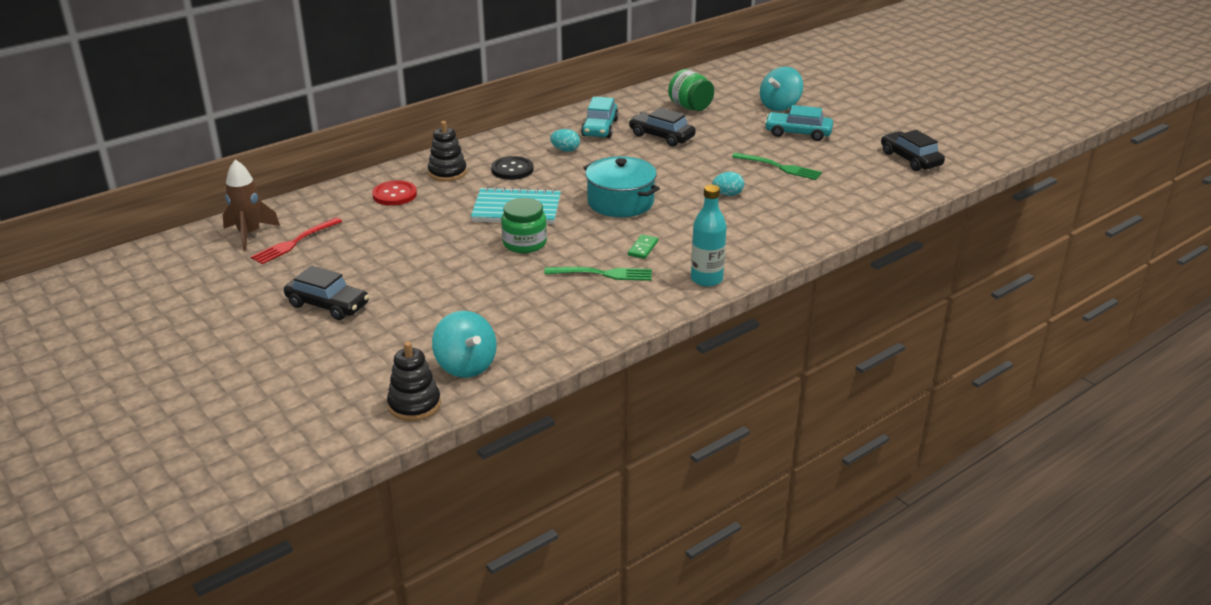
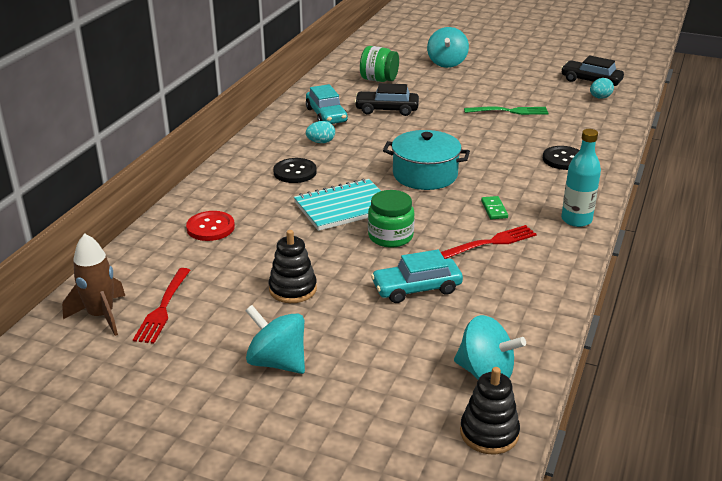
camera: 30 degrees left, 0 degrees up
(327, 305) = (277, 362): black car -> turquoise spinning top
(447, 172) = (237, 191): black stacking toy -> black stacking toy (293, 289)
(603, 274) = (491, 242): green fork -> red fork
(727, 194) = (500, 144): turquoise egg -> turquoise egg (600, 98)
(770, 225) = (563, 159): none -> black button
(798, 133) = (487, 81): turquoise car -> turquoise car (416, 288)

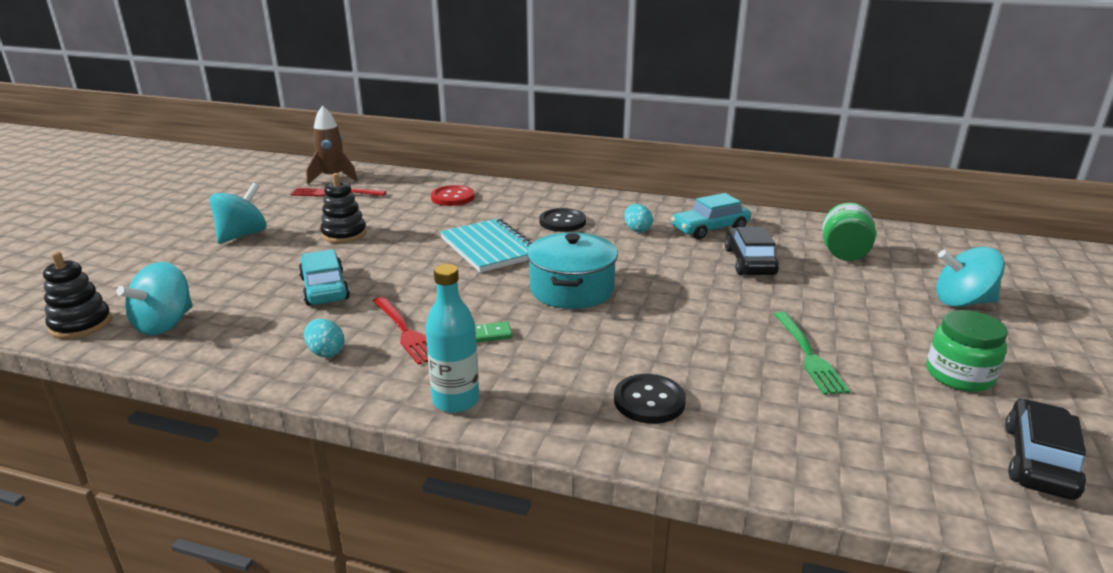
camera: 85 degrees right, 5 degrees down
(390, 236) = (427, 273): green jar -> green jar (959, 375)
(600, 98) = (954, 466): turquoise egg -> turquoise egg (326, 352)

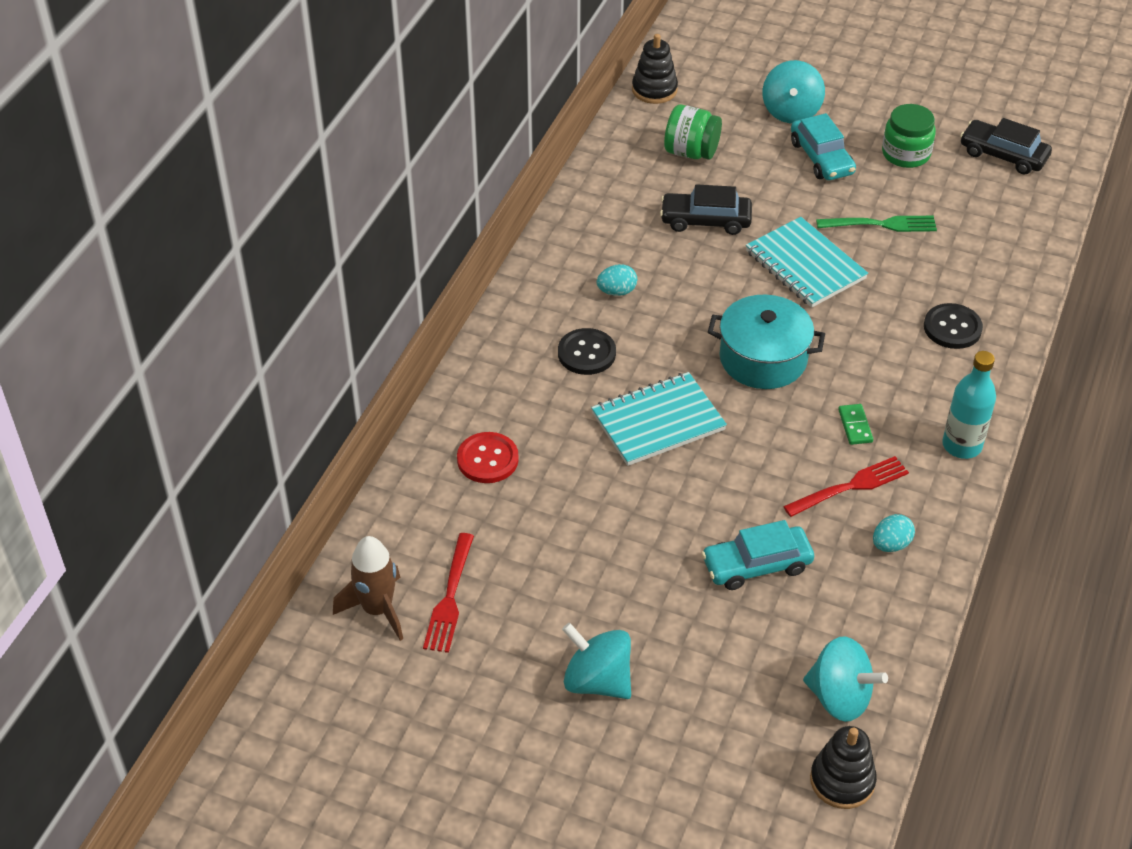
camera: 85 degrees left, 20 degrees up
(344, 234) = (604, 566): black stacking toy -> black stacking toy (654, 90)
(710, 229) = (620, 233): turquoise car -> turquoise car (821, 158)
(713, 309) = (805, 265): none -> turquoise notebook

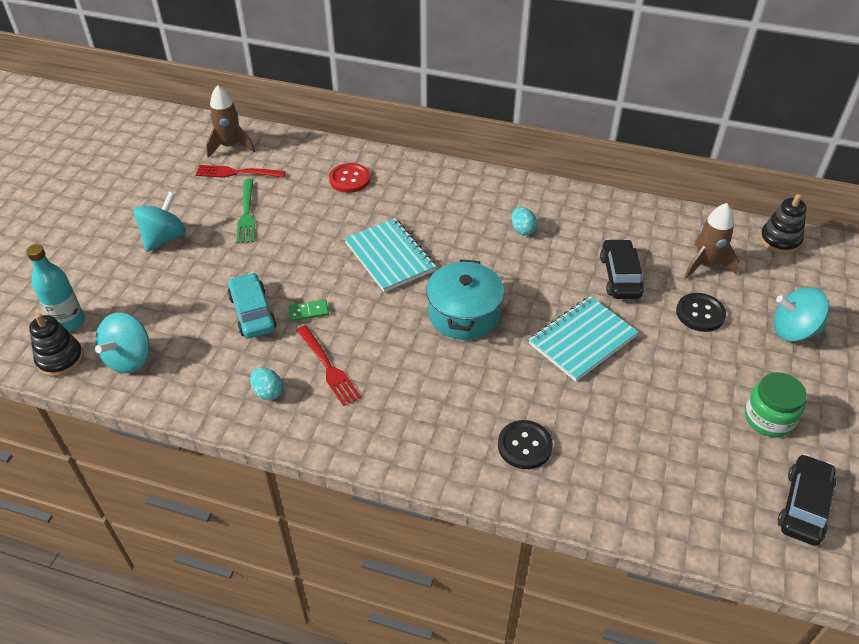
camera: 85 degrees right, 0 degrees up
(586, 353) = (454, 218): black button -> black button (700, 313)
(691, 152) = (705, 265): green jar -> brown rocket
(821, 158) = (734, 352): turquoise car -> none
(855, 426) = (394, 372): green domino -> green domino (308, 312)
(881, 224) = (654, 395): green fork -> green fork (247, 214)
(962, 445) = (377, 445): turquoise bottle -> turquoise bottle (69, 322)

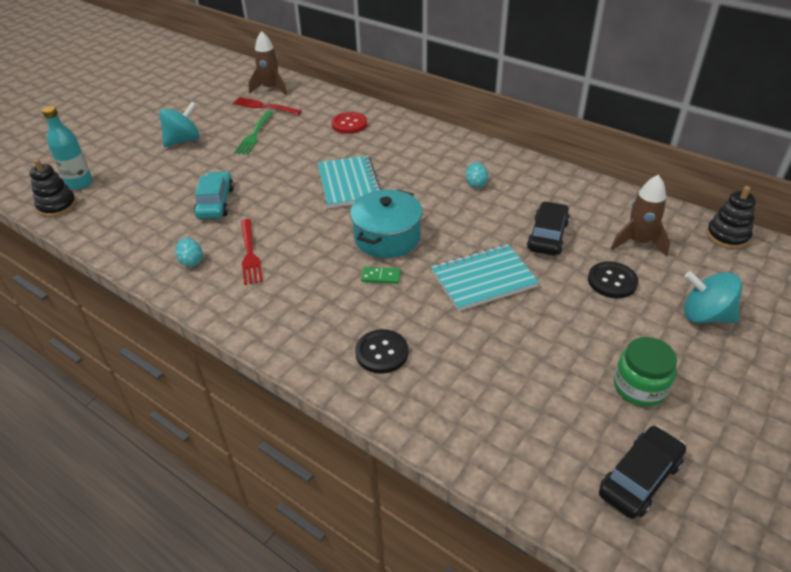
camera: 20 degrees right, 5 degrees down
(129, 358) = (105, 215): turquoise spinning top -> none
(308, 312) = (259, 210): green domino -> green domino (381, 277)

